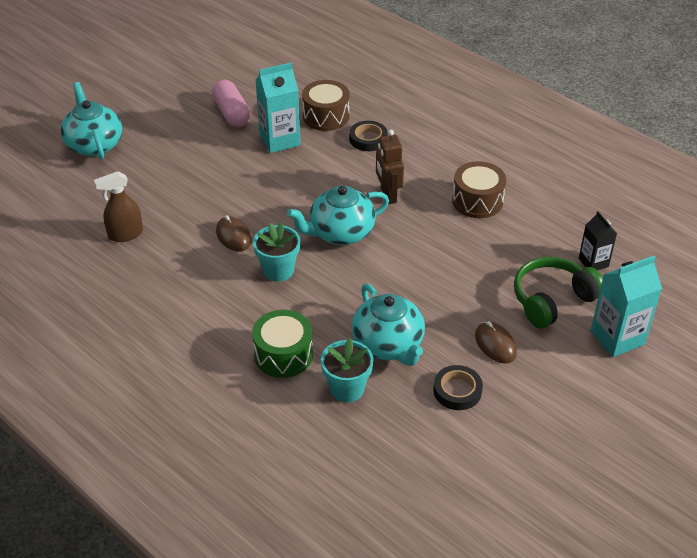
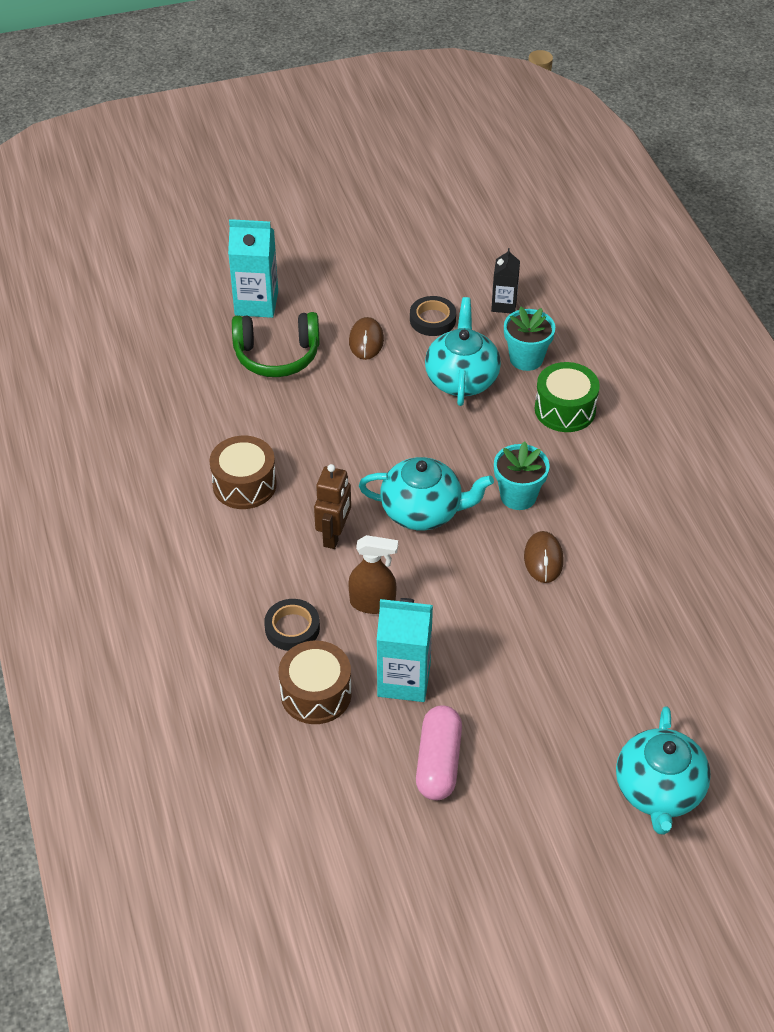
camera: 150 degrees left, 5 degrees up
(125, 234) = (668, 616): brown spray bottle -> brown spray bottle (372, 603)
(593, 262) = (201, 371): black carton -> black carton (504, 305)

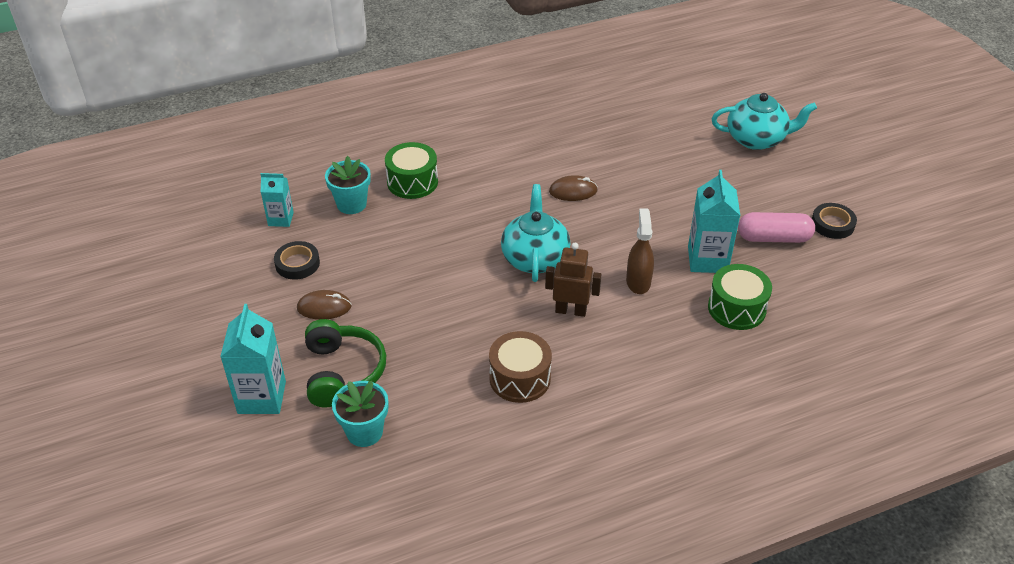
camera: 95 degrees left, 5 degrees down
(292, 628) = (676, 328): black tape -> black tape (832, 224)
(316, 694) = (736, 308): brown drum -> green drum
(461, 379) = (377, 242): turquoise teapot -> none
(504, 305) = (281, 219): black carton -> turquoise carton
(518, 496) = (510, 205): turquoise flower pot -> turquoise flower pot (364, 432)

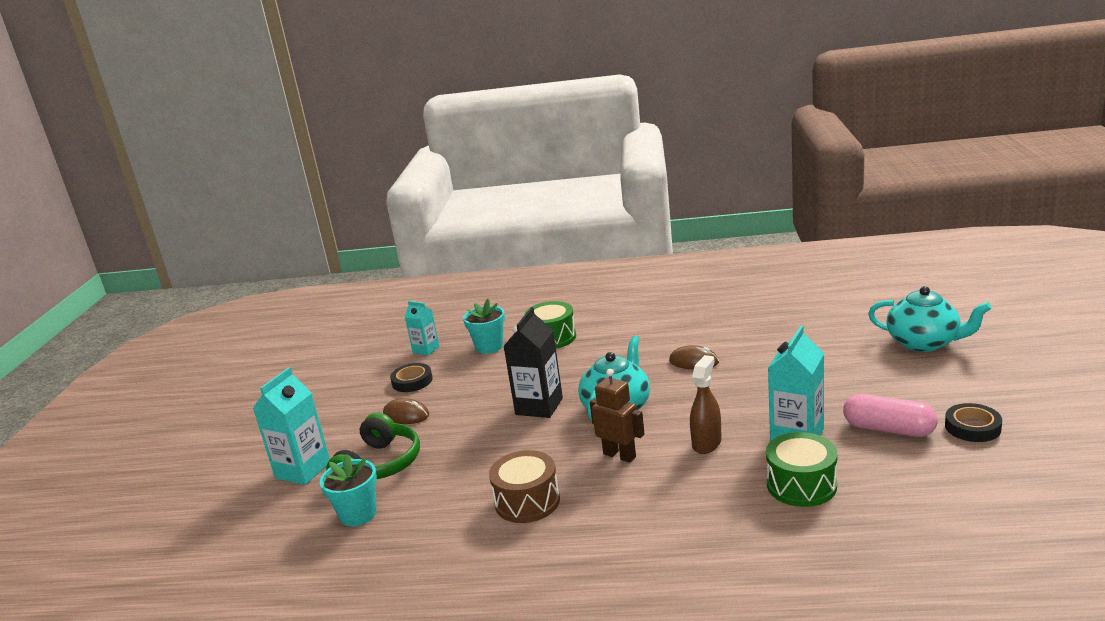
camera: 30 degrees right, 20 degrees down
(458, 270) = (539, 406): none -> black carton

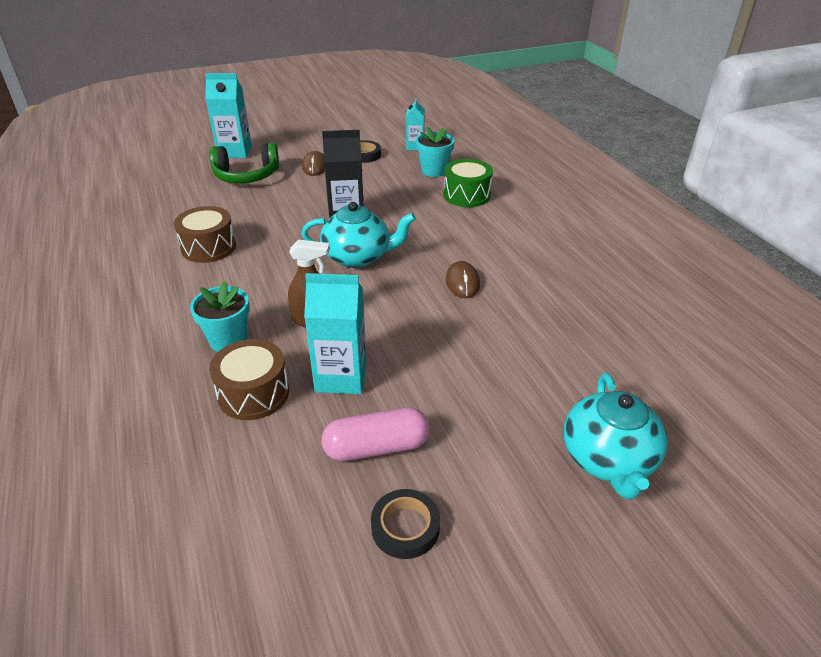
camera: 60 degrees right, 15 degrees up
(358, 514) = (186, 186): turquoise flower pot -> turquoise flower pot (228, 340)
(619, 455) = (282, 275): brown robot -> none
(801, 485) = (253, 393): green drum -> brown drum
(888, 429) = (376, 447): pink capsule -> pink capsule turned 75 degrees clockwise

